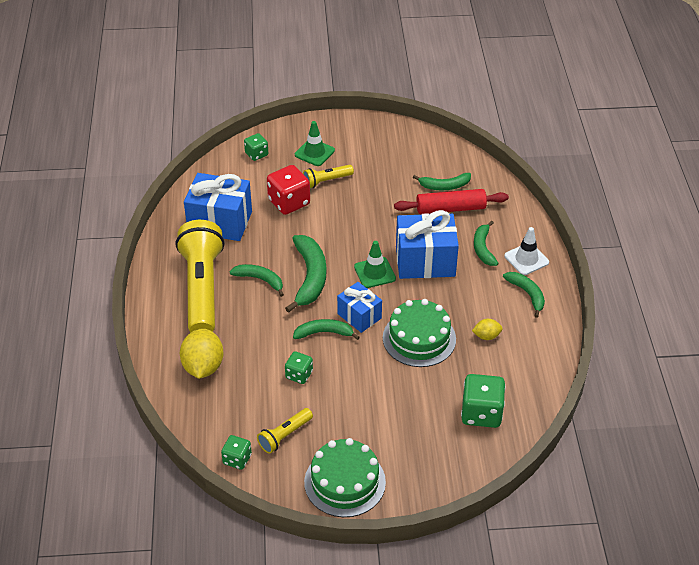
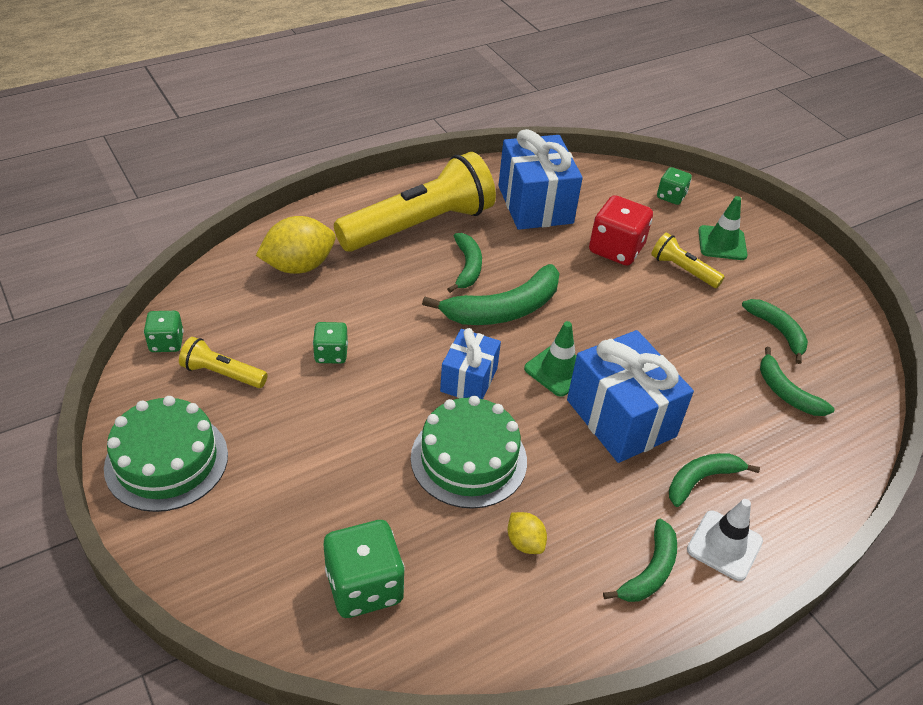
camera: 60 degrees right, 0 degrees up
(324, 333) = (417, 354): green banana -> green banana (778, 331)
(450, 209) = (747, 414): red rolling pin -> none

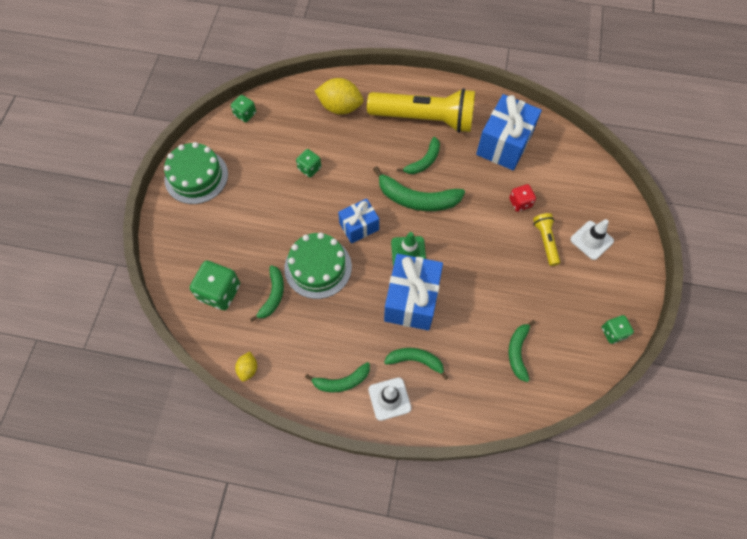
camera: 45 degrees right, 20 degrees up
(222, 374) = (254, 147): yellow flashlight -> none
(525, 542) = (301, 325): yellow lemon -> yellow lemon (248, 369)
(616, 249) = (520, 203): red dice -> red dice, size x0.58
(671, 196) = (596, 189): green dice -> green dice (613, 332)
(722, 243) = (591, 240): green traffic cone -> white traffic cone
(778, 331) = (557, 316): green banana -> green banana (273, 296)

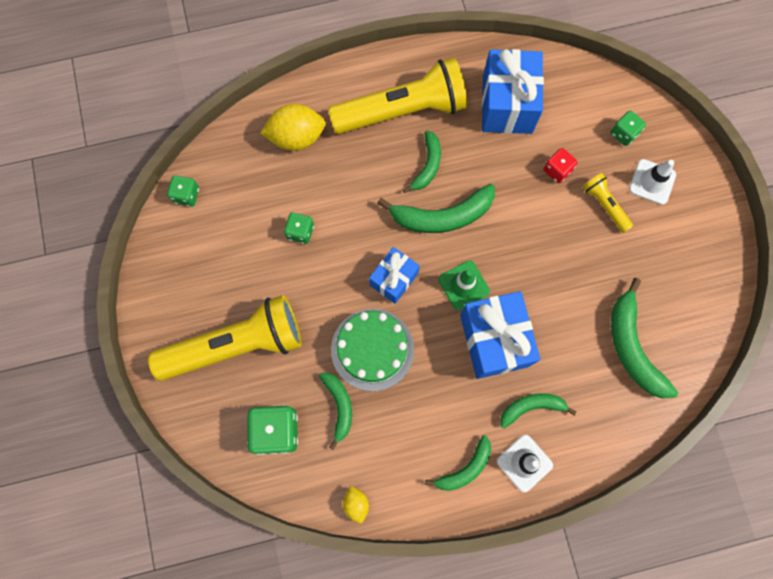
camera: 25 degrees left, 10 degrees up
(196, 176) = (171, 302): green cake -> none
(224, 223) = (236, 345): none -> yellow flashlight
(518, 352) = (632, 347): green banana -> green banana, size x1.64
(613, 332) = (718, 279): green dice -> green dice (623, 134)

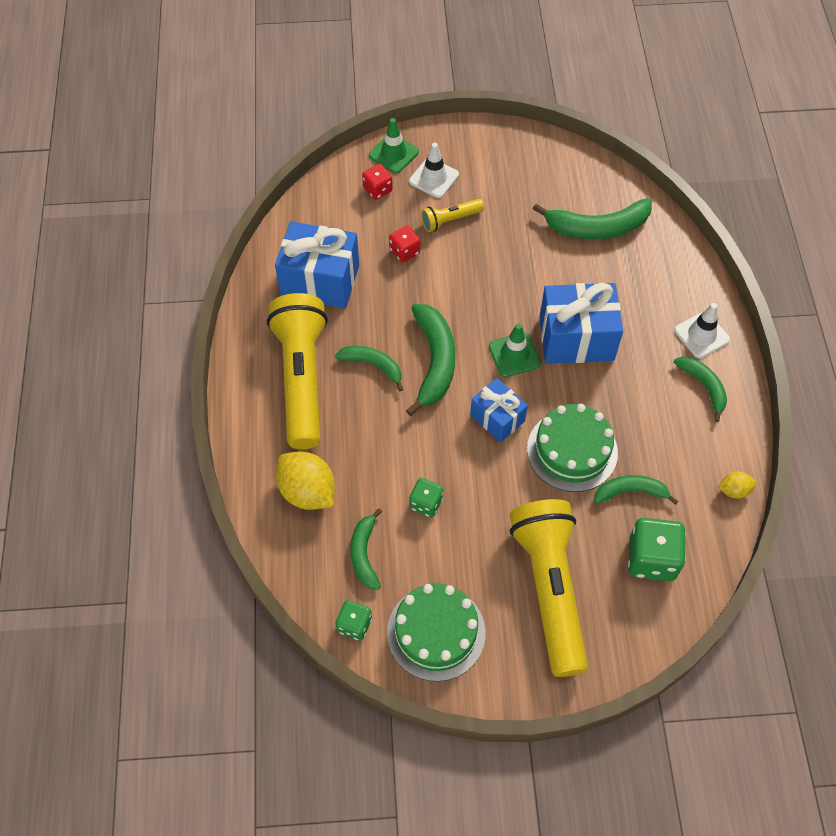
camera: 80 degrees left, 15 degrees down
(187, 258) = (436, 632): none -> green cake
(296, 137) = (307, 492): yellow lemon -> yellow lemon turned 45 degrees counterclockwise
(531, 407) = (647, 319): green banana -> green banana (364, 554)
(623, 134) = (377, 189): green dice -> red dice
(671, 140) = (393, 154): none -> green traffic cone

